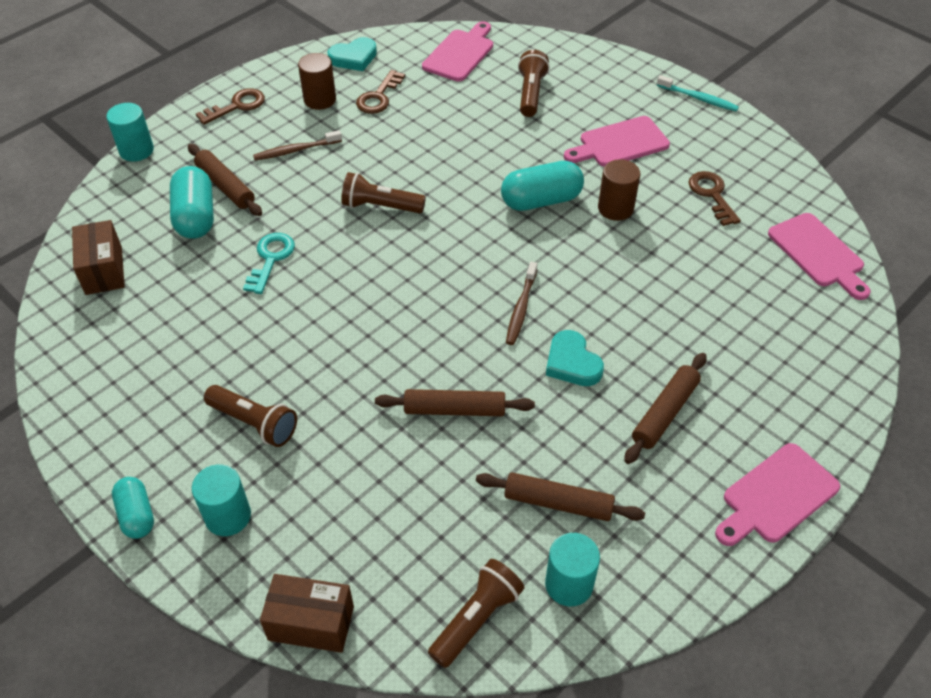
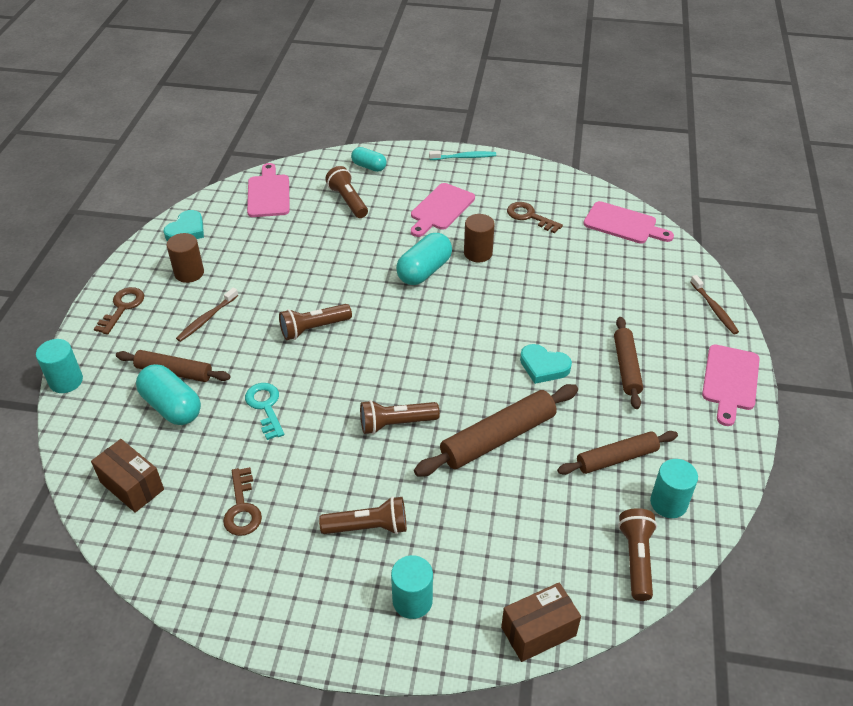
camera: 35 degrees left, 5 degrees down
(137, 515) = (343, 643): turquoise capsule -> turquoise capsule (369, 166)
(370, 339) = (396, 424): none -> brown flashlight
(379, 97) = (235, 251): brown key -> brown key (242, 508)
(454, 410) = (498, 438): brown rolling pin -> brown rolling pin, size x1.51
(521, 308) = (478, 349): brown toothbrush -> brown toothbrush (714, 309)

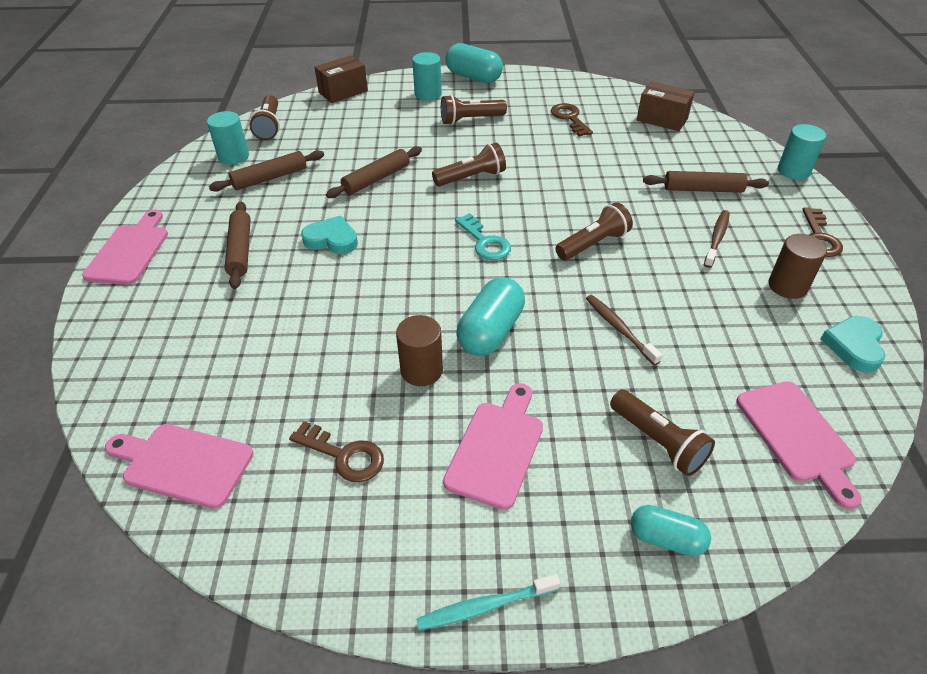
camera: 170 degrees right, 0 degrees up
(172, 406) = (679, 165): turquoise capsule -> turquoise capsule (473, 77)
(265, 407) = (595, 175): turquoise key -> turquoise key (484, 242)
(498, 438) = (376, 179): brown rolling pin -> brown rolling pin, size x0.66
(714, 309) = (103, 331): brown toothbrush -> brown toothbrush (619, 329)

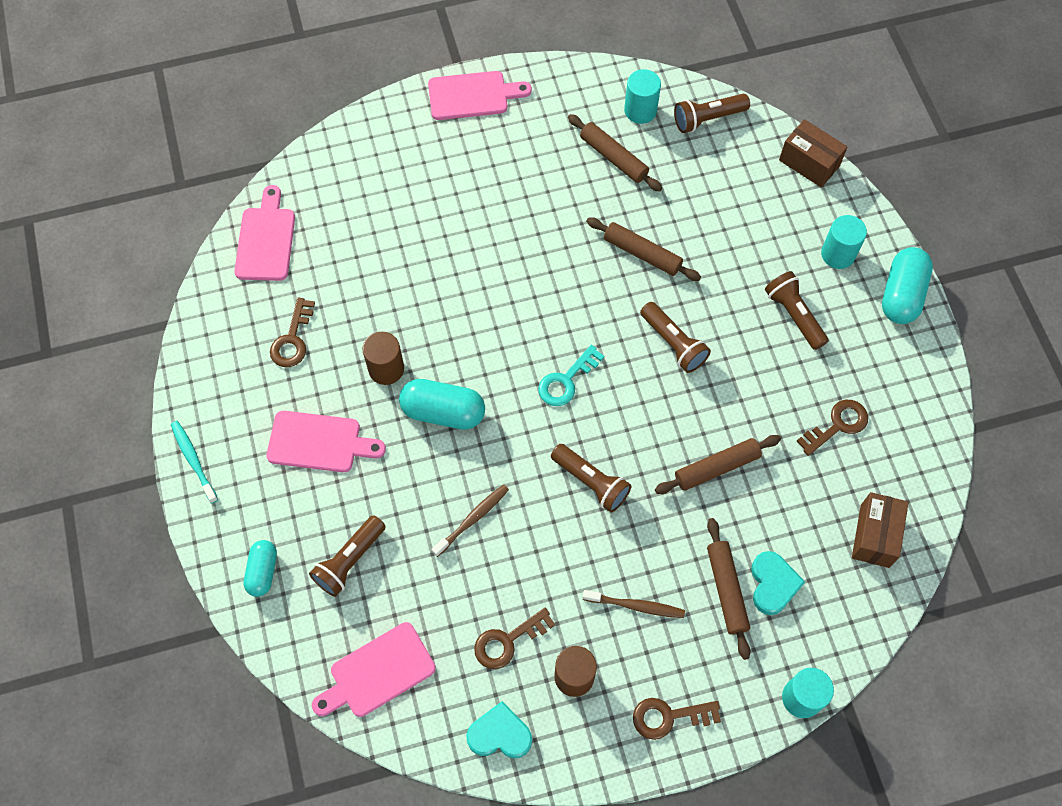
camera: 75 degrees right, 20 degrees up
(240, 250) = (497, 179): brown rolling pin -> brown rolling pin (716, 467)
(332, 239) = (532, 246): turquoise heart -> turquoise heart (773, 584)
(754, 324) = (508, 641): none -> brown key

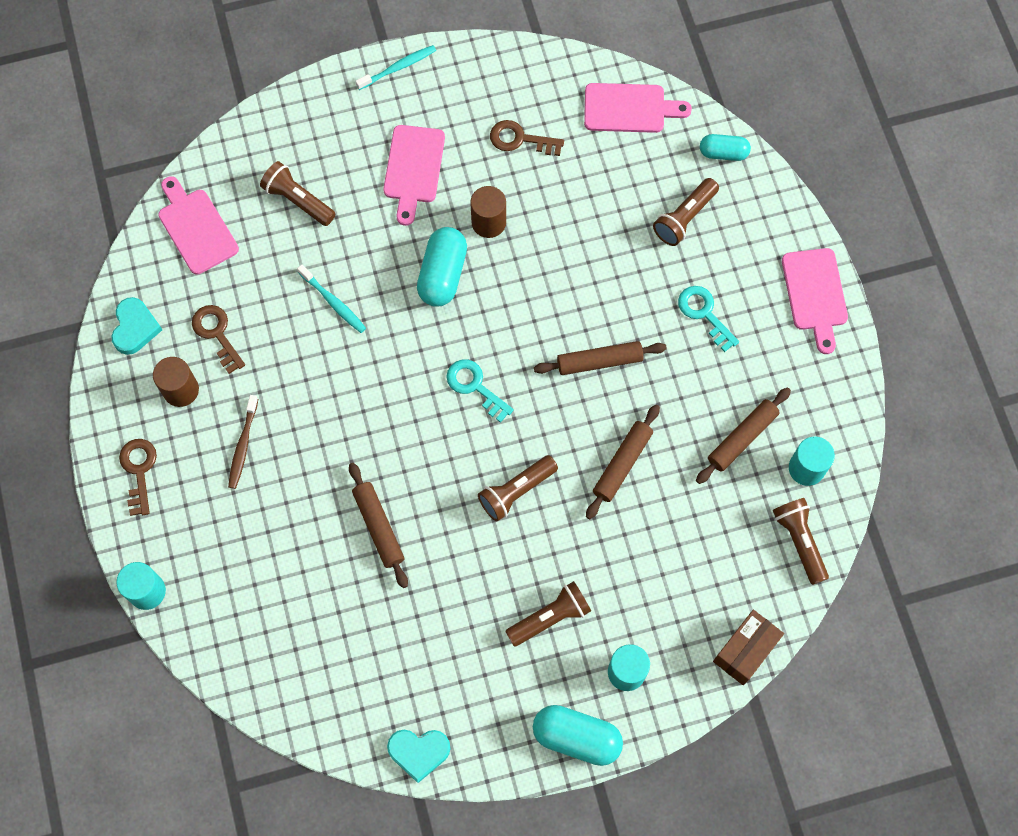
camera: 90 degrees right, 5 degrees up
(262, 571) = (291, 131): turquoise capsule -> turquoise capsule (723, 153)
(472, 519) = (333, 302): brown toothbrush -> turquoise toothbrush
(491, 182) = (704, 314): none -> turquoise key
(591, 482) = (367, 408): brown flashlight -> brown flashlight (684, 218)
(726, 590) = (254, 529): brown rolling pin -> brown rolling pin (599, 361)
(773, 584) = (257, 573): turquoise heart -> turquoise heart (419, 752)
(837, 425) = (422, 651): brown key -> none
(874, 536) = (302, 677): brown box -> none

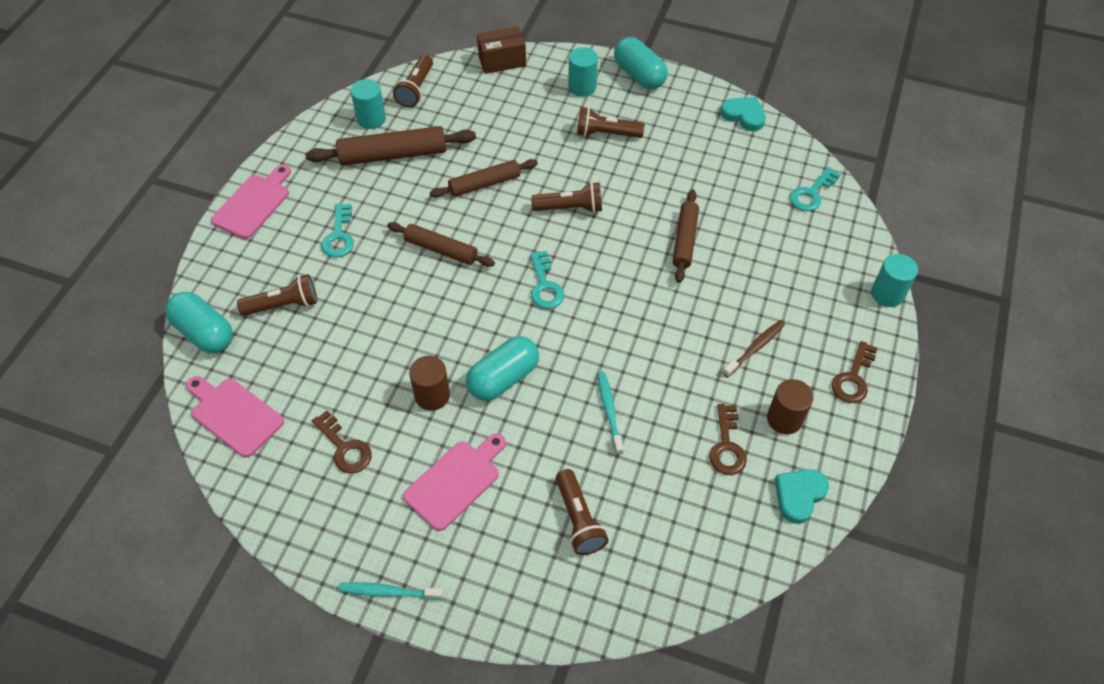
camera: 145 degrees left, 15 degrees down
(196, 228) = (690, 554): pink cutting board -> none
(283, 679) = (811, 193): none -> turquoise key
(723, 153) = (204, 333): turquoise capsule -> turquoise capsule, size x1.60
(742, 438) = (393, 155): brown rolling pin -> brown rolling pin, size x1.51

